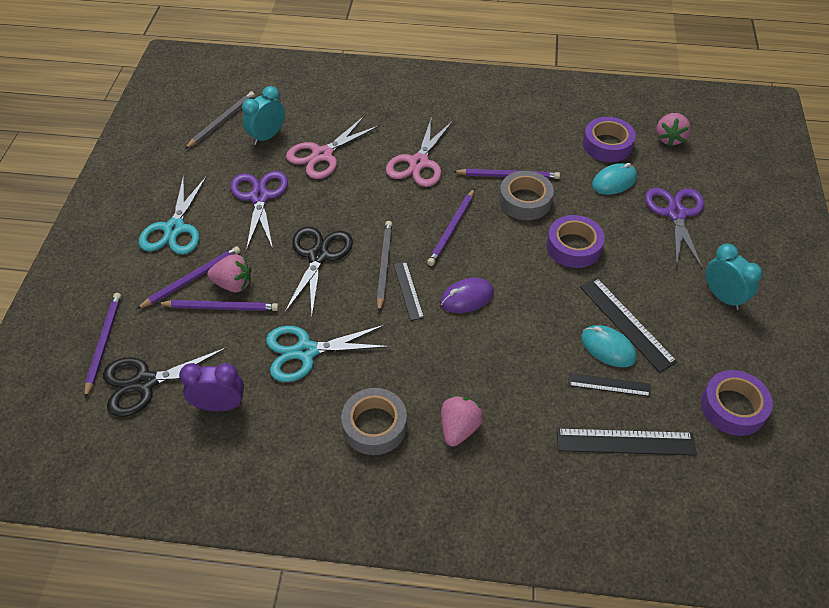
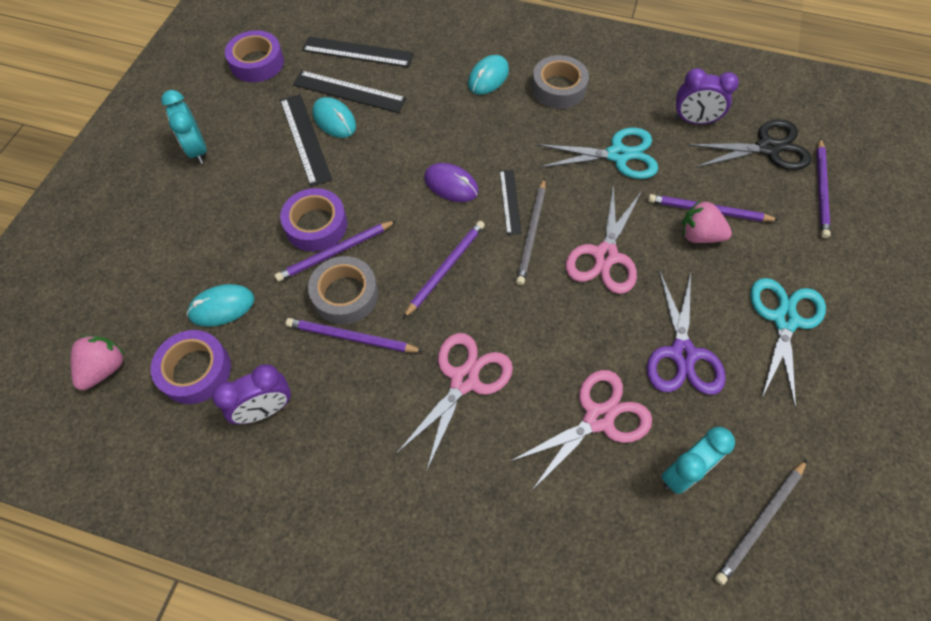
camera: 170 degrees left, 10 degrees up
(192, 279) = (747, 248): purple pencil -> purple pencil (335, 252)
(318, 256) = (605, 256): black scissors -> pink scissors
(459, 428) = (488, 77): pink strawberry -> turquoise mouse
(466, 297) = (451, 185): purple mouse -> purple mouse turned 45 degrees clockwise
(547, 132) = (265, 409): none -> purple clock
(609, 385) = (349, 91): black ruler -> black ruler, size x1.61
(676, 214) = (178, 249): purple scissors -> none

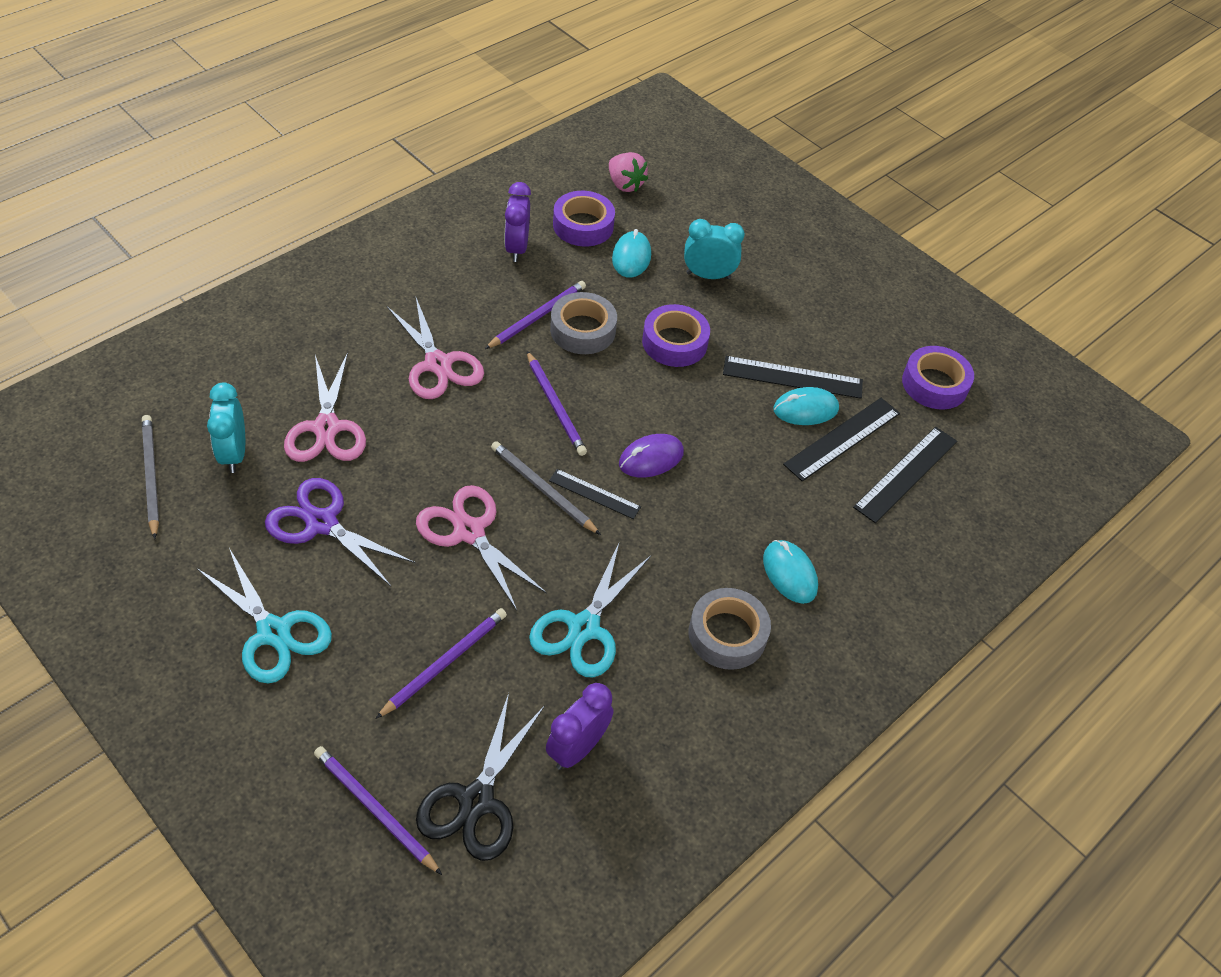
camera: 115 degrees right, 10 degrees down
(197, 150) = (827, 300): turquoise clock -> turquoise clock (708, 276)
(335, 252) = (633, 342): purple pencil -> none
(699, 235) = (424, 630): pink strawberry -> none

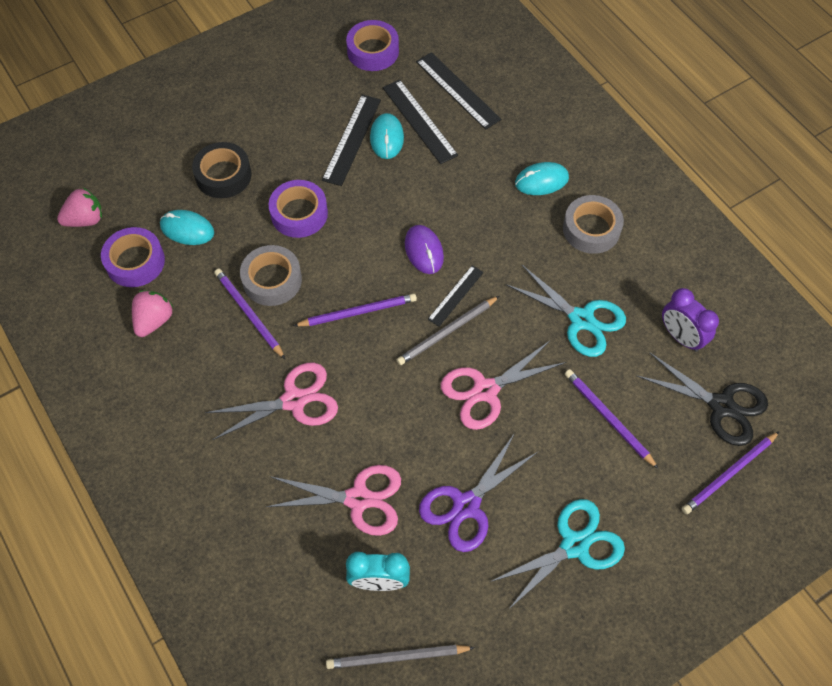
camera: 75 degrees left, 10 degrees up
(517, 248) = (154, 321): purple clock -> pink strawberry
(708, 276) = (223, 175): turquoise clock -> black tape

